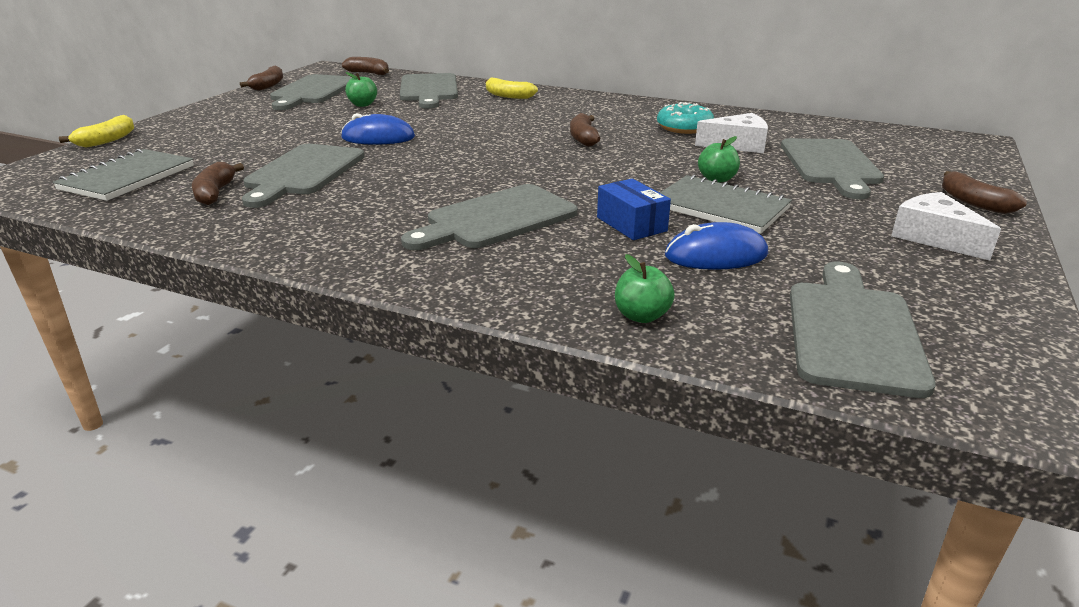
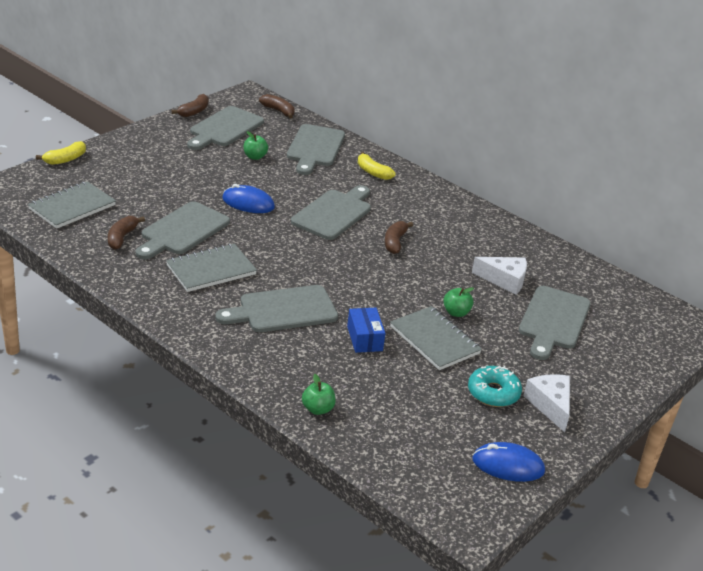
camera: 15 degrees right, 5 degrees up
(365, 200) = (211, 270): none -> grey notebook
(684, 127) = (481, 249): turquoise donut -> turquoise donut (493, 393)
(716, 255) = (396, 379): blue mouse -> blue mouse (508, 465)
(853, 331) = (425, 453): grey cutting board -> grey cutting board (334, 213)
(974, 202) = (615, 384): brown banana -> none

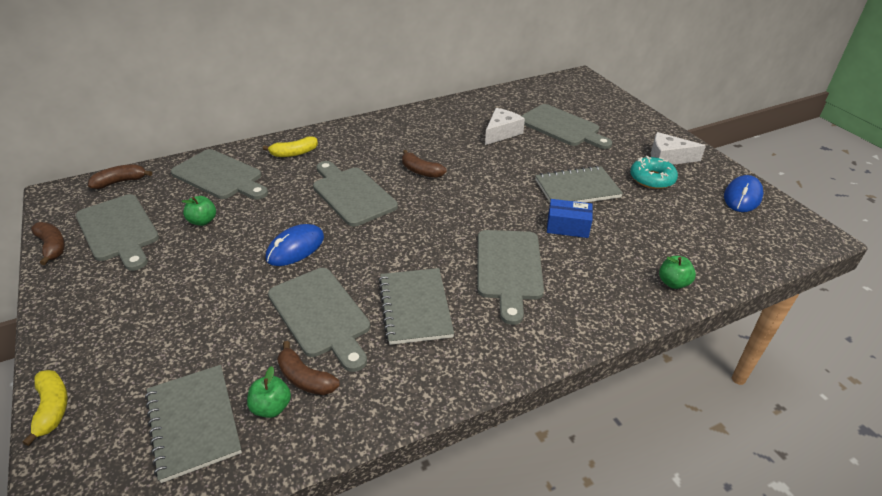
camera: 65 degrees left, 5 degrees up
(456, 312) = (540, 167): green apple -> green apple (271, 407)

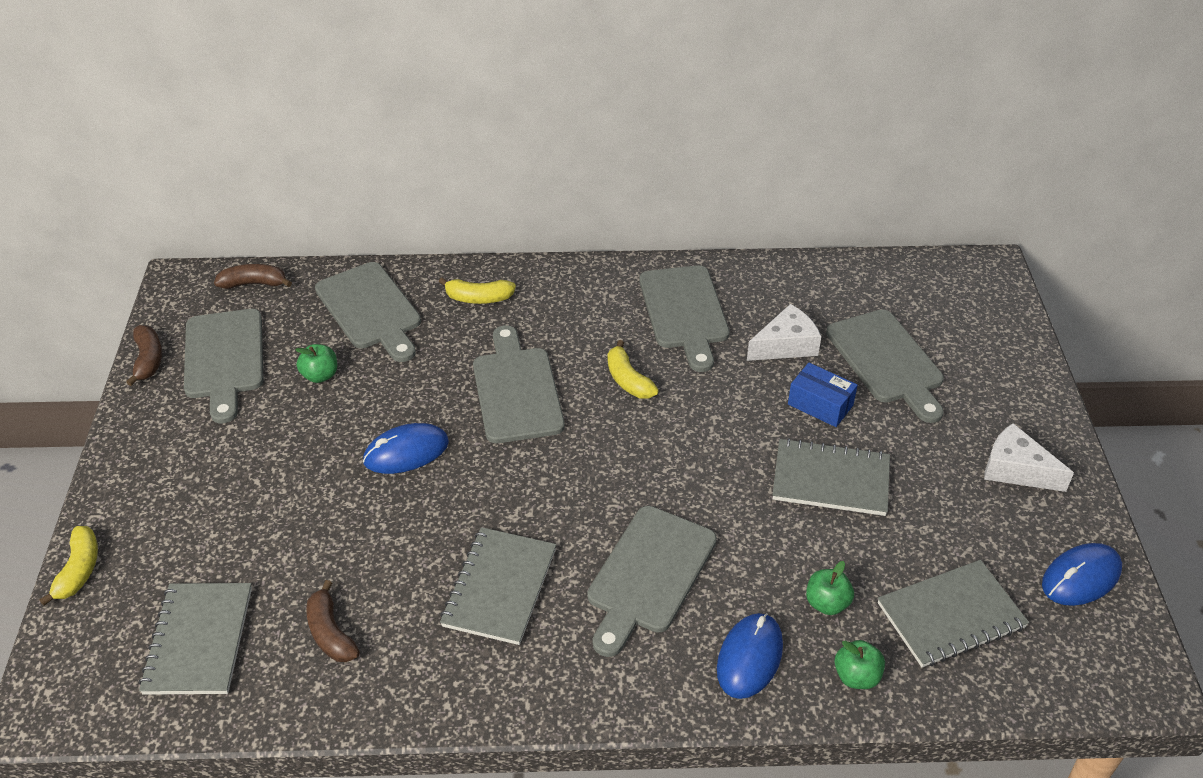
camera: 25 degrees right, 5 degrees up
(271, 407) = (280, 654): green apple -> green apple (827, 603)
(321, 315) = (388, 558): grey cutting board -> grey cutting board (684, 312)
(421, 171) = (628, 380): brown banana -> yellow banana
(567, 227) = (772, 538): blue box -> blue box (820, 405)
(605, 294) = (749, 657): none -> blue mouse
(652, 179) = (959, 499): turquoise donut -> none
(696, 235) = (951, 616): none -> grey notebook

